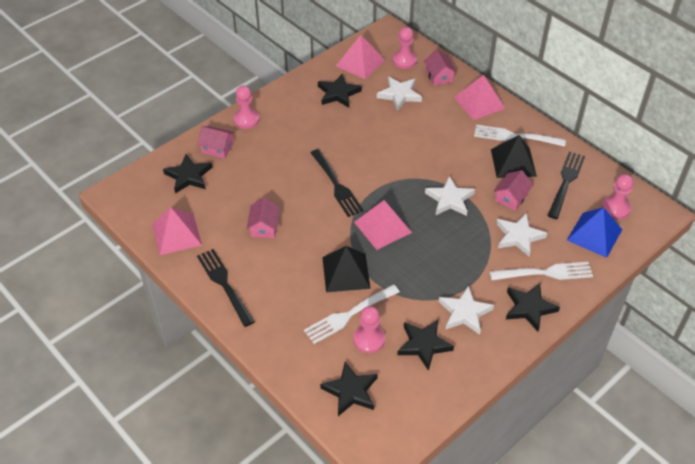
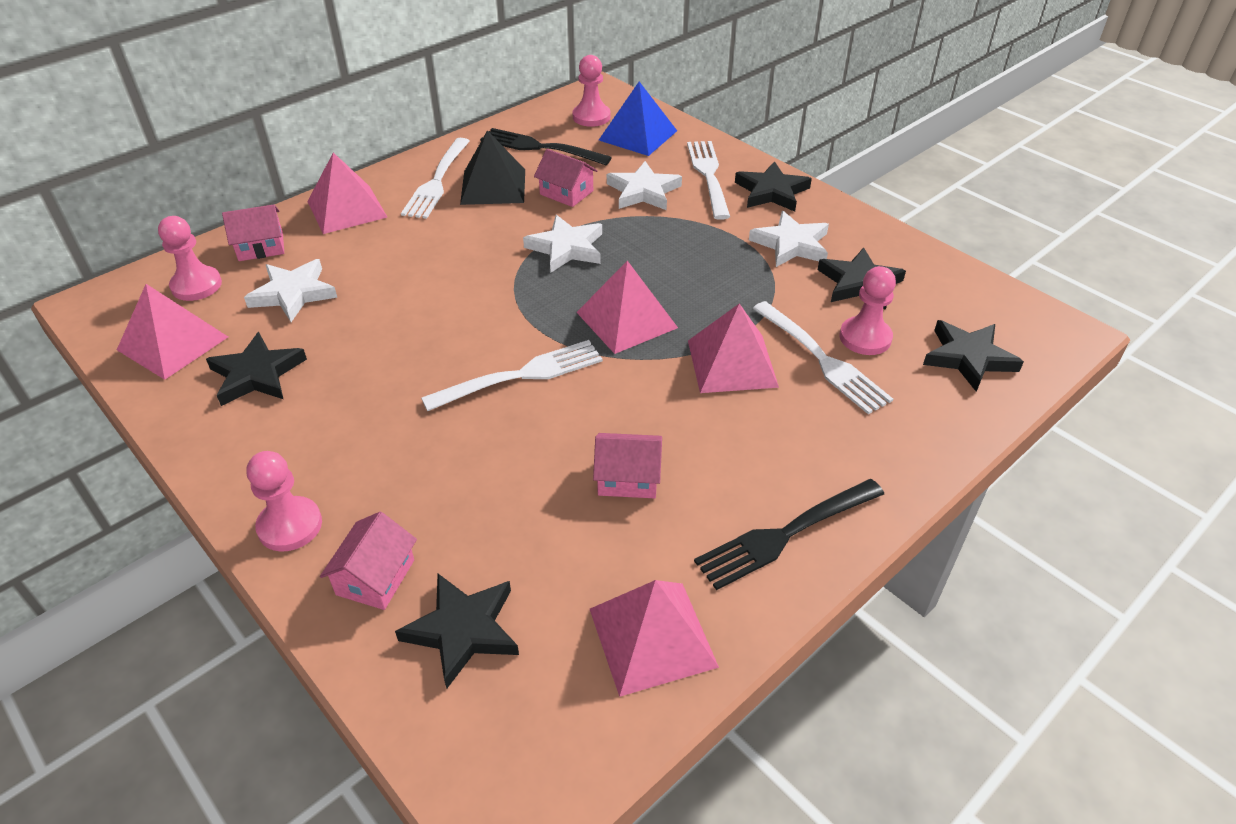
camera: 90 degrees left, 5 degrees down
(336, 185) = (520, 376): black fork -> white fork
(346, 272) = (732, 363): black pyramid -> pink pyramid

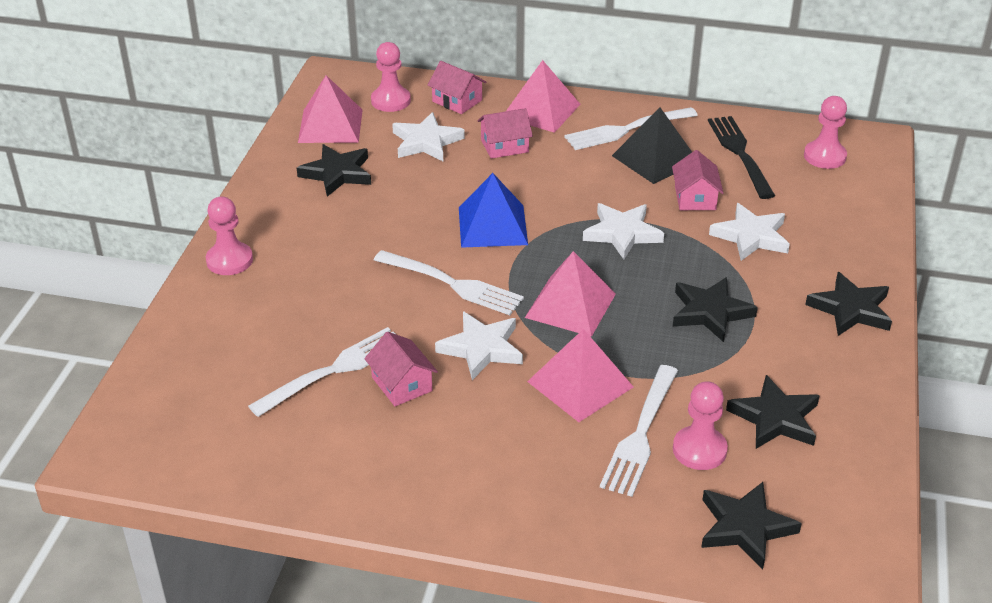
camera: 55 degrees right, 5 degrees down
(375, 577) = (220, 316): pink house -> pink house (504, 146)
(462, 630) = (211, 373): black star -> black star (710, 312)
(638, 135) = (833, 194): blue pyramid -> blue pyramid (493, 226)
(652, 637) = (272, 460): pink pyramid -> none
(709, 176) = (824, 262): white fork -> white fork (333, 371)
(786, 533) = (421, 489): black fork -> none
(791, 244) = (782, 354): white star -> white star (481, 348)

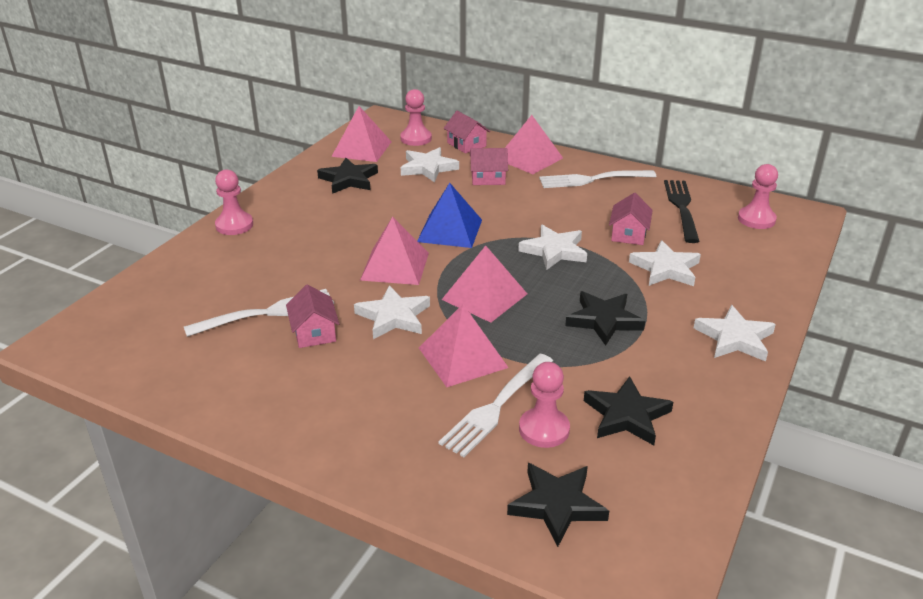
camera: 15 degrees right, 5 degrees down
(451, 284) = (395, 266): white fork -> pink pyramid
(655, 158) = (607, 202): black pyramid -> none
(851, 309) = (735, 338): black star -> white star

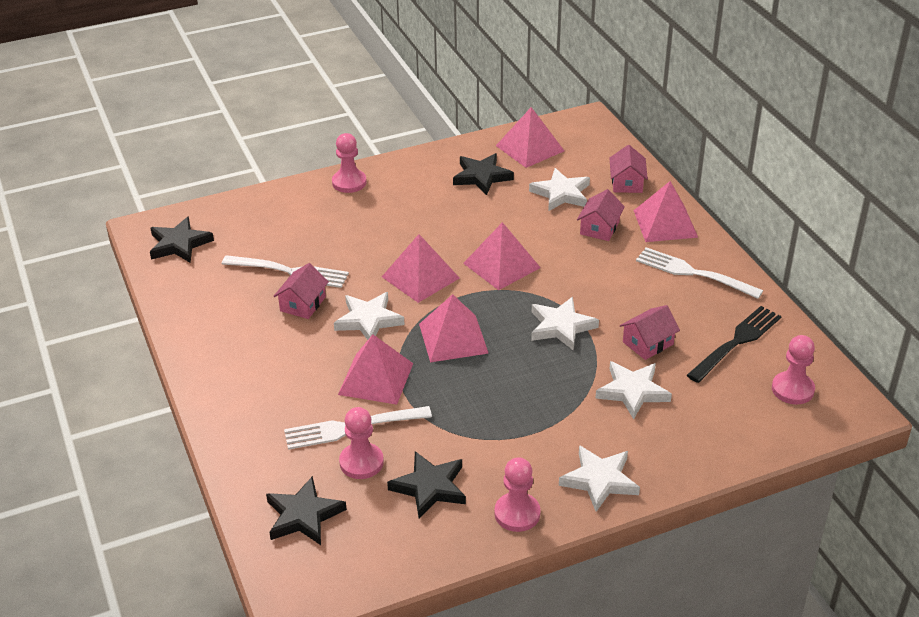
camera: 40 degrees right, 5 degrees up
(416, 138) = (589, 157): pink pawn -> pink pawn (517, 513)
(450, 230) = (501, 265): blue pyramid -> pink pyramid
(488, 178) = (599, 228): pink house -> pink house turned 75 degrees clockwise
(603, 320) = (516, 407): black star -> black star (179, 244)

